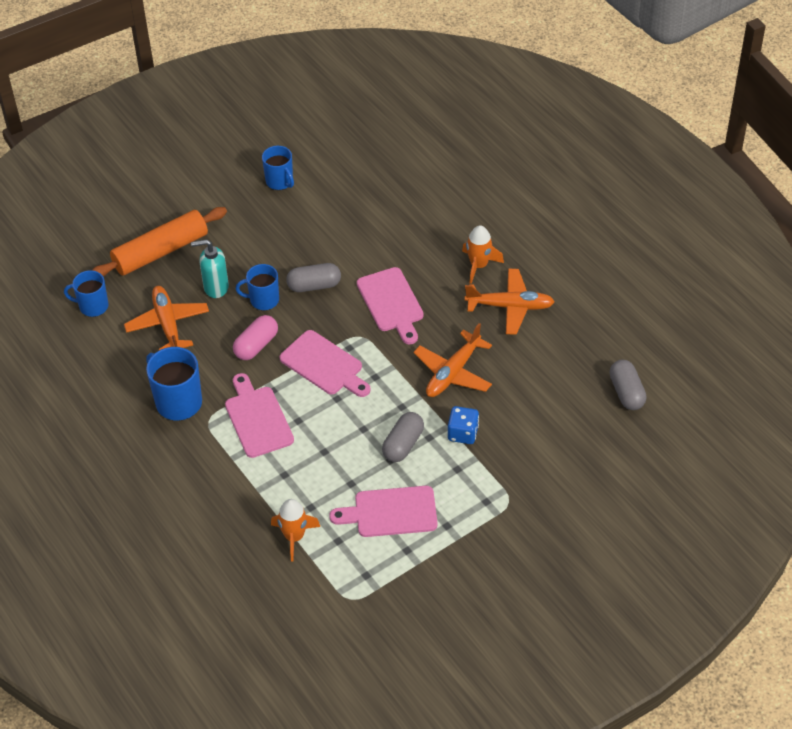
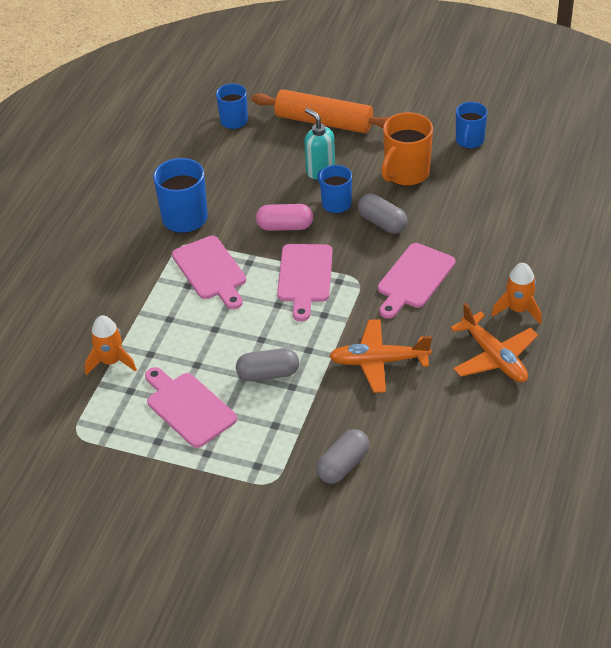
camera: 55 degrees right, 5 degrees down
(168, 324) = (256, 167): orange plane -> none
(257, 419) = (211, 270): pink cutting board -> pink cutting board turned 120 degrees clockwise
(275, 239) = (406, 173): none -> orange mug
(463, 433) = (317, 406): blue dice -> none
(626, 392) = (481, 498): grey capsule -> grey capsule (343, 465)

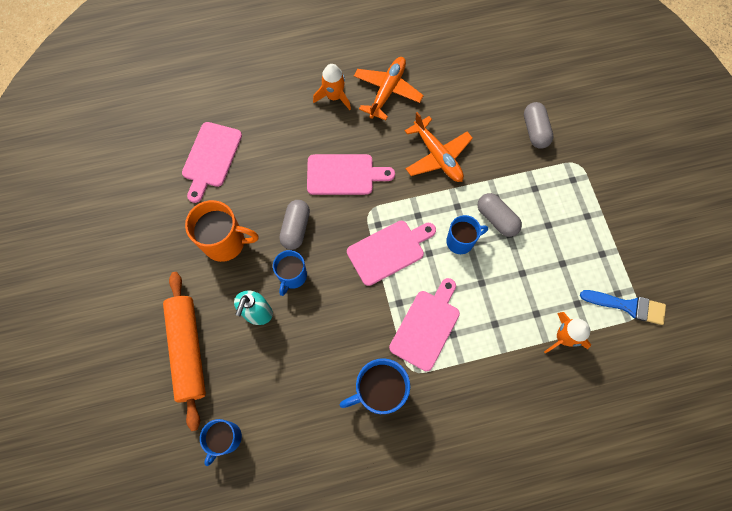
camera: 125 degrees left, 25 degrees up
(90, 429) = (628, 306): none -> blue brush
(188, 407) = (562, 252): pink cutting board -> pink cutting board (211, 158)
(285, 226) = (342, 300): pink capsule -> none
(343, 465) = (535, 131): grey capsule -> grey capsule turned 75 degrees clockwise
(469, 141) = (158, 215): blue mug -> blue mug (460, 241)

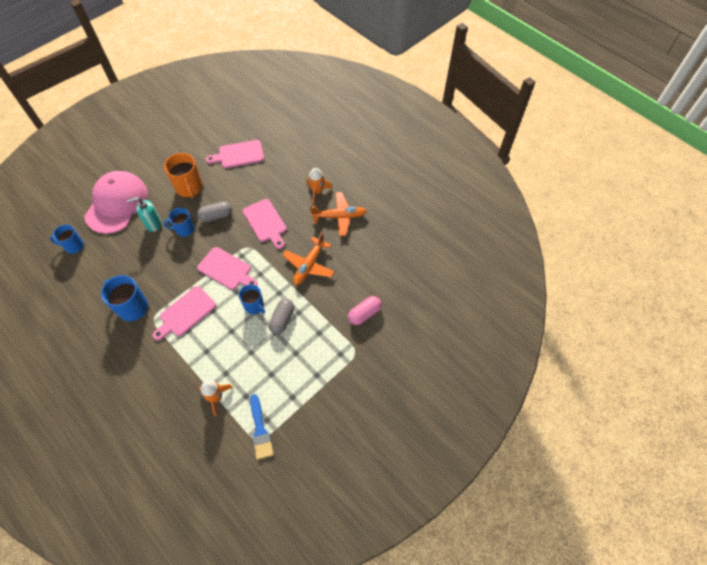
camera: 60 degrees right, 10 degrees down
(188, 350) = (116, 203): orange rolling pin -> pink cap
(426, 326) = (186, 313): pink cutting board -> pink cutting board turned 135 degrees clockwise
(535, 131) = (364, 314): grey capsule -> pink capsule

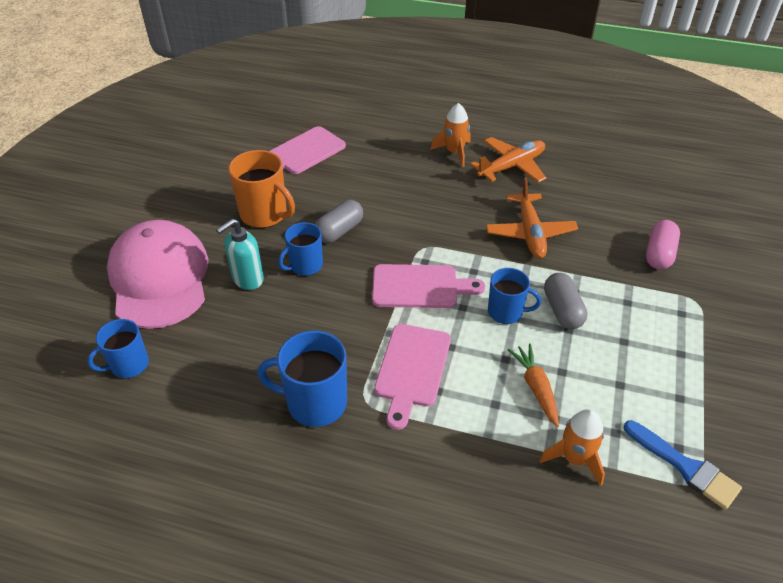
camera: 30 degrees left, 15 degrees down
(231, 354) = (536, 388): none -> orange carrot
(265, 222) = (419, 210): pink cutting board -> none

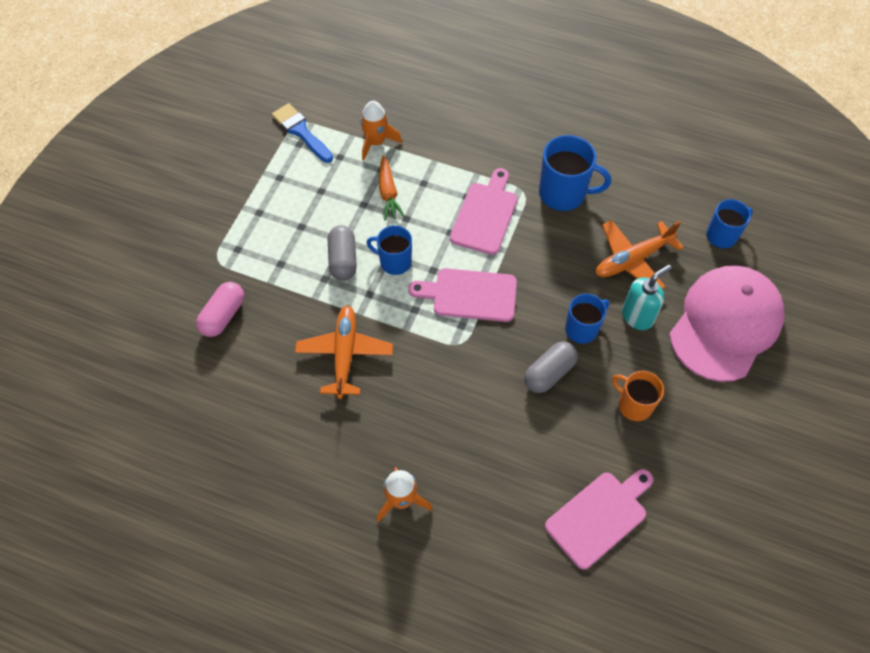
camera: 175 degrees left, 15 degrees up
(159, 278) = (725, 324): pink cap -> pink cap turned 135 degrees counterclockwise
(265, 214) = (634, 405): orange mug -> orange mug, size x0.65
(512, 166) = (334, 465): orange plane -> orange plane (632, 260)

